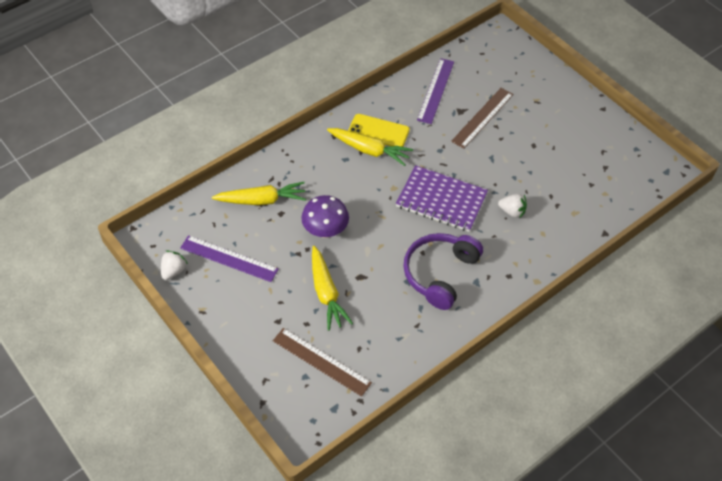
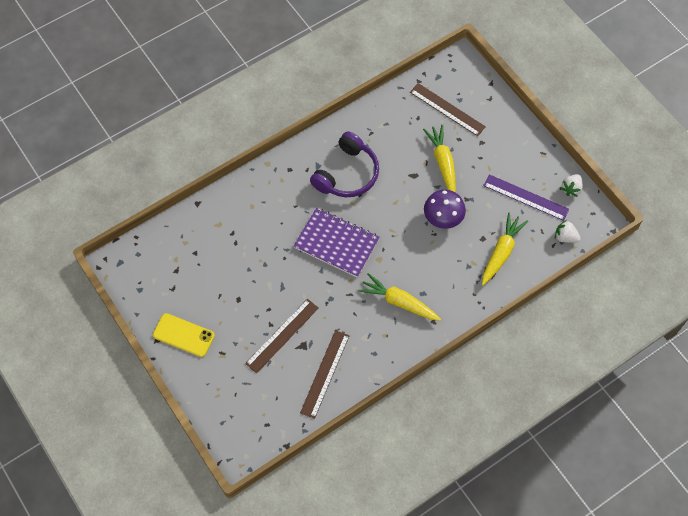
camera: 175 degrees left, 10 degrees up
(261, 200) = (501, 252): yellow carrot -> yellow carrot turned 120 degrees clockwise
(378, 131) = (388, 324): yellow phone -> yellow phone (183, 335)
(436, 90) = (325, 373): purple ruler -> brown ruler
(512, 211) = (274, 228): white strawberry -> white strawberry (565, 237)

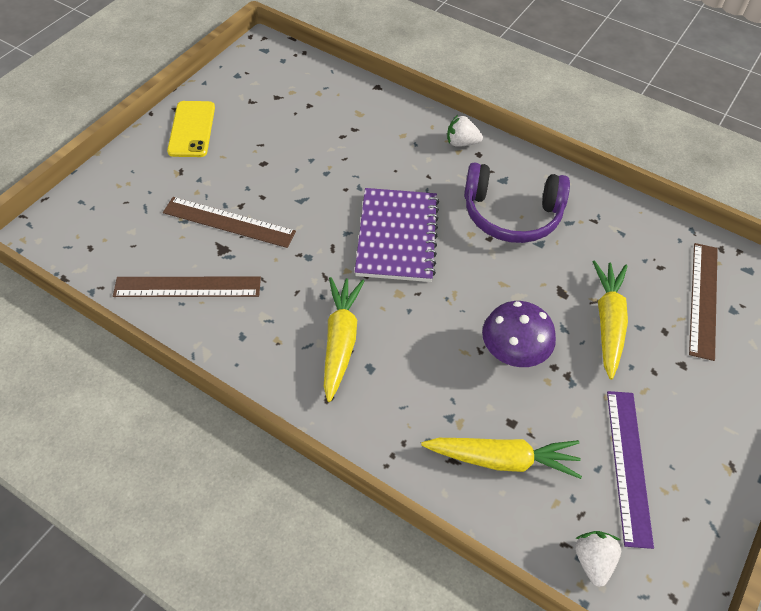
camera: 65 degrees right, 10 degrees down
(443, 163) = (608, 323): yellow carrot -> yellow carrot turned 45 degrees counterclockwise
(571, 189) = (696, 539): white strawberry -> white strawberry (461, 143)

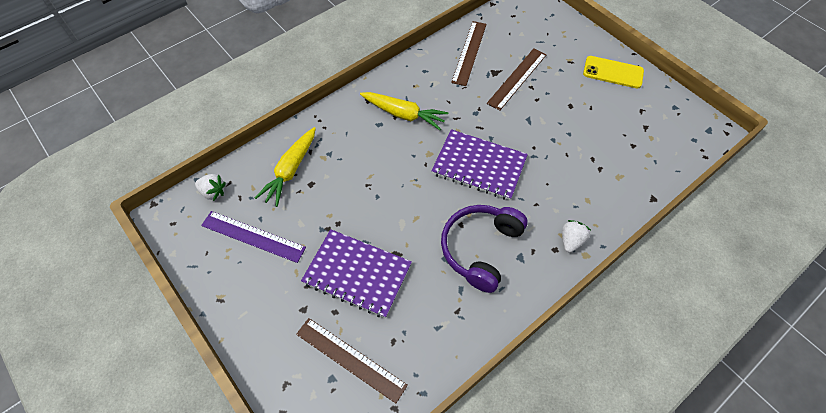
camera: 110 degrees right, 5 degrees up
(513, 353) = (357, 202): purple mushroom -> none
(608, 323) = (357, 274): yellow carrot -> purple notebook

